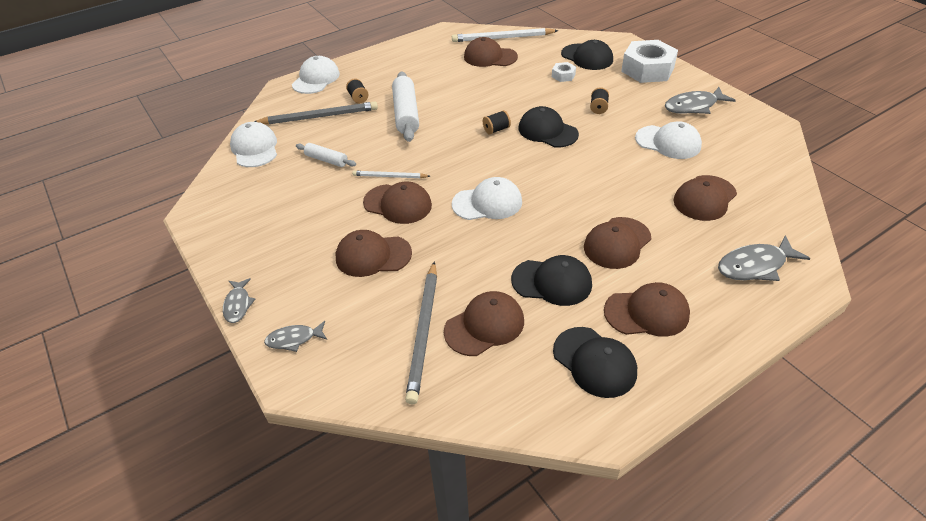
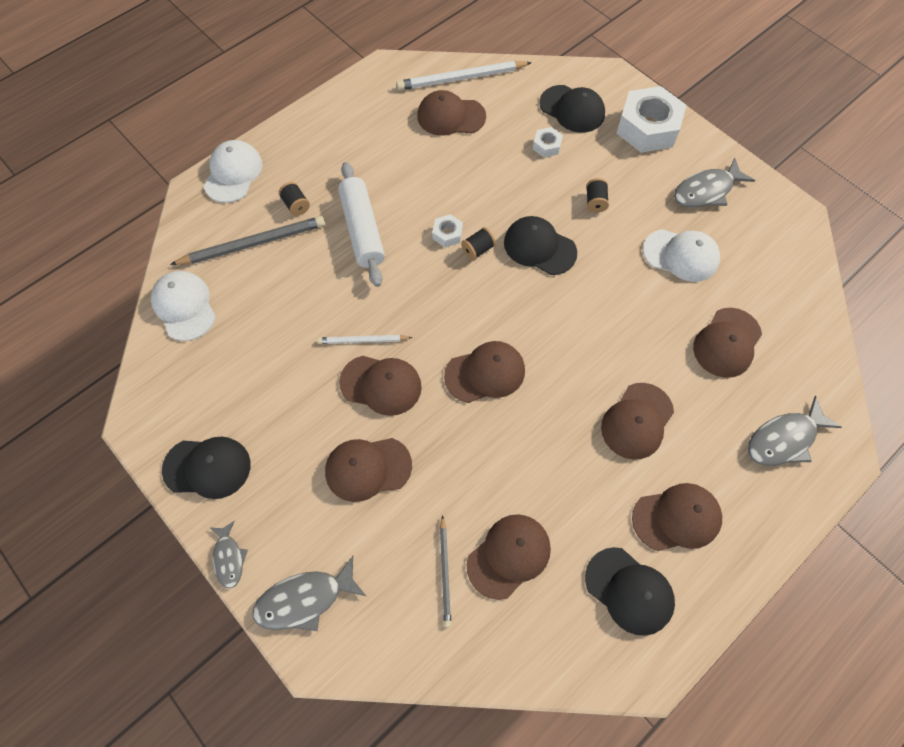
camera: 10 degrees left, 20 degrees up
(294, 339) = (305, 599): grey fish -> grey fish, size x1.64
(326, 160) = (279, 319): white rolling pin -> none
(424, 332) = (445, 572): grey pencil -> grey pencil, size x0.57
(473, 119) = (447, 234): none -> white nut
(487, 203) = (485, 373): white cap -> brown cap
(552, 282) = (573, 486): black cap -> black cap (207, 467)

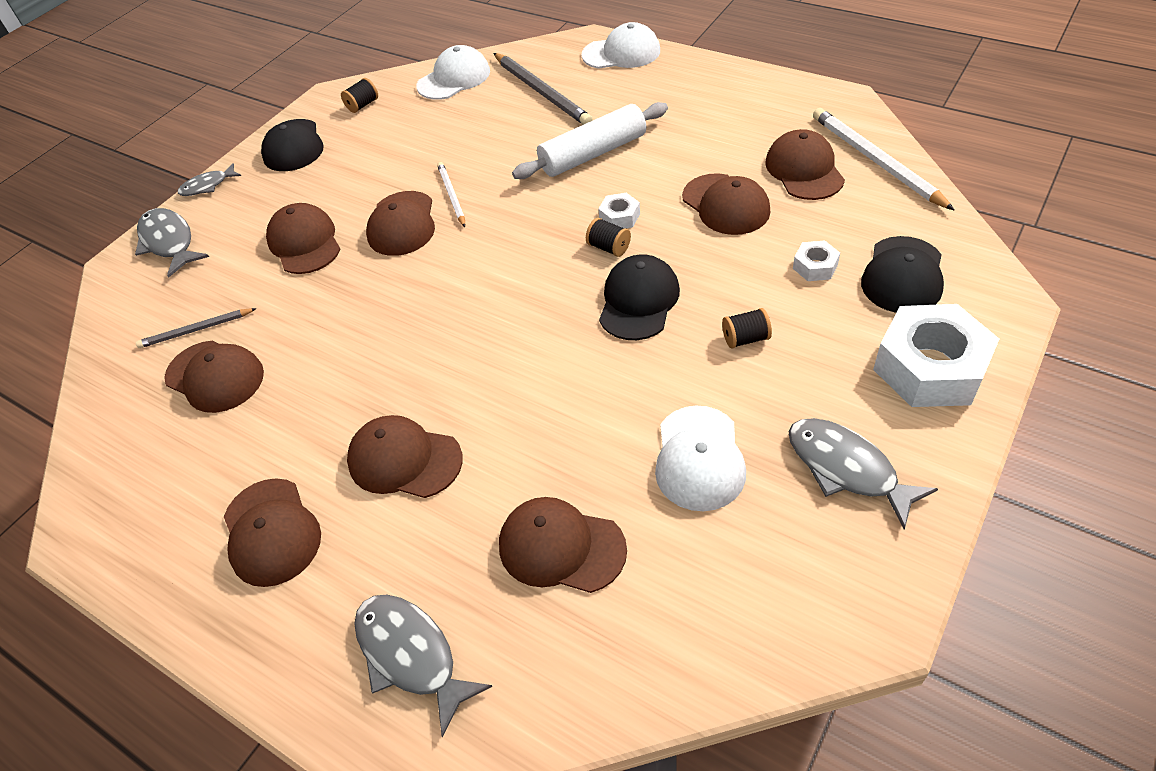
camera: 80 degrees right, 15 degrees down
(296, 205) = (603, 102): black spool -> black spool (363, 105)
(485, 373) = (437, 299): brown cap -> brown cap (726, 205)
(629, 591) = (174, 499): black cap -> none

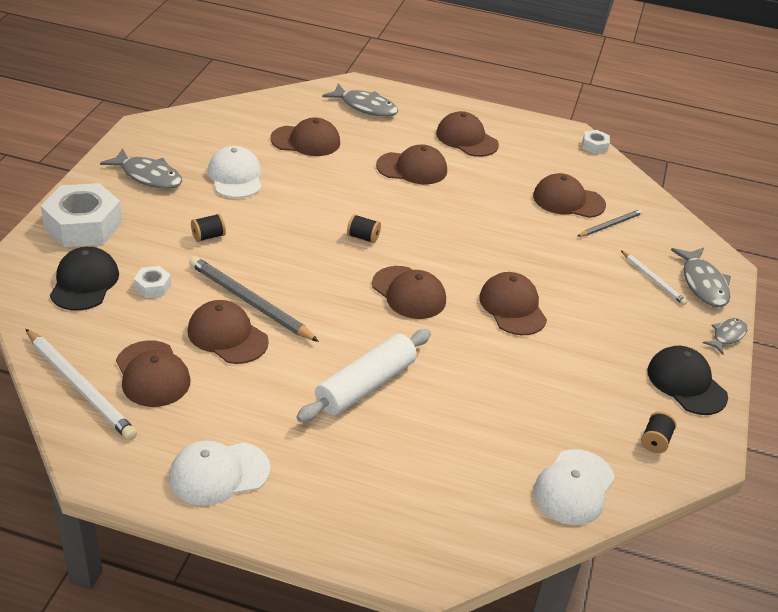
camera: 155 degrees right, 10 degrees down
(169, 242) = (703, 284): grey fish -> grey fish turned 45 degrees clockwise
(305, 242) = (585, 288): brown cap -> brown cap (409, 293)
(451, 196) = (484, 335): white pencil -> white pencil (653, 279)
(542, 92) = (454, 469): grey pencil -> grey pencil (249, 302)
(609, 247) = (323, 294): black spool -> black spool (363, 237)
(619, 217) = (321, 321): white nut -> white nut (594, 146)
(621, 53) = (376, 542): white cap -> white cap (219, 473)
(639, 301) = (290, 257): black cap -> none

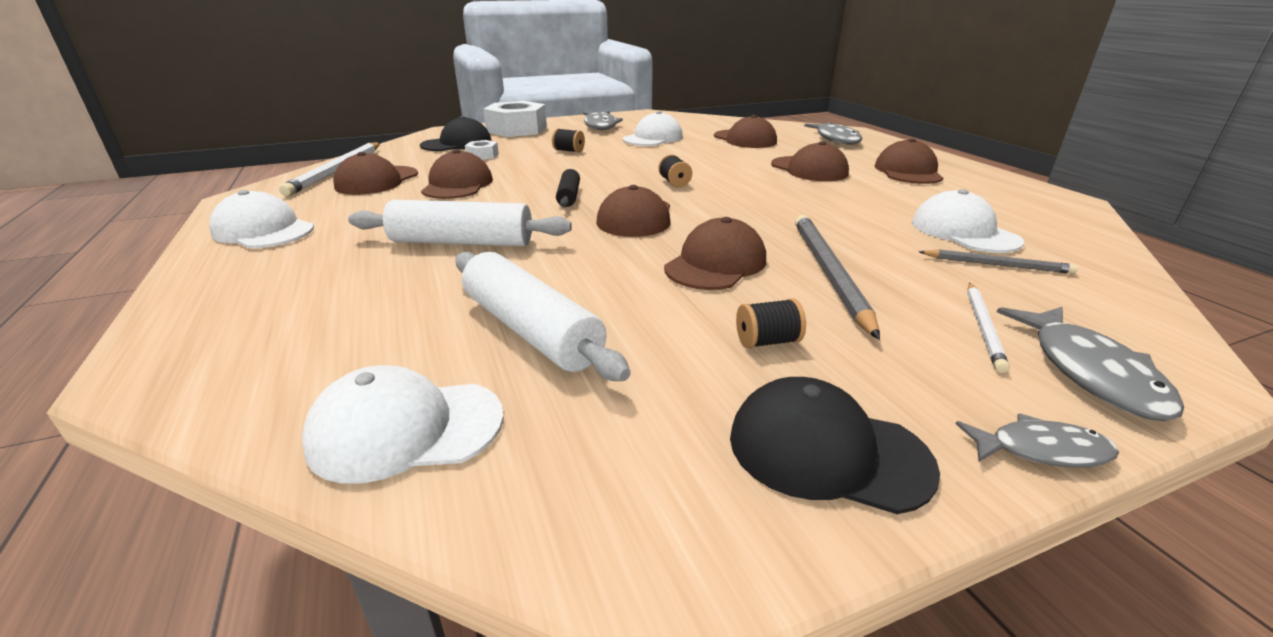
camera: 55 degrees right, 10 degrees down
(249, 302) = (513, 178): grey pencil -> grey pencil (828, 273)
(330, 297) = (568, 196): none -> black rolling pin
(521, 412) = (531, 330): none -> white rolling pin
(568, 200) = (964, 232): brown cap -> white cap
(594, 146) = (1089, 214): white nut -> none
(655, 441) = (621, 474): black spool -> black spool (767, 341)
(686, 383) = (827, 451): black cap -> black cap turned 90 degrees counterclockwise
(703, 284) = (1090, 372): grey fish -> grey fish turned 45 degrees counterclockwise

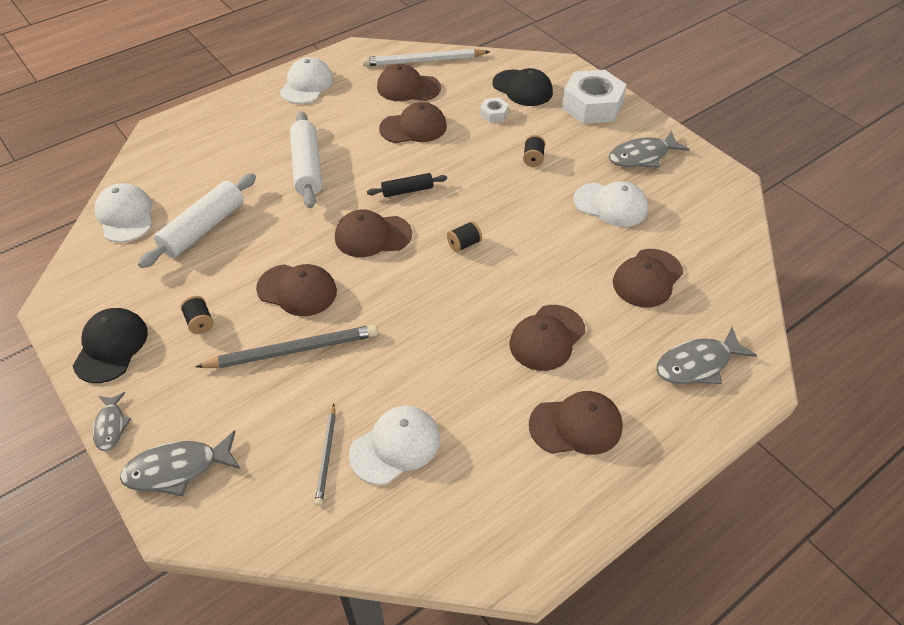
camera: 75 degrees right, 20 degrees up
(983, 327) = (225, 426): white pencil -> none

